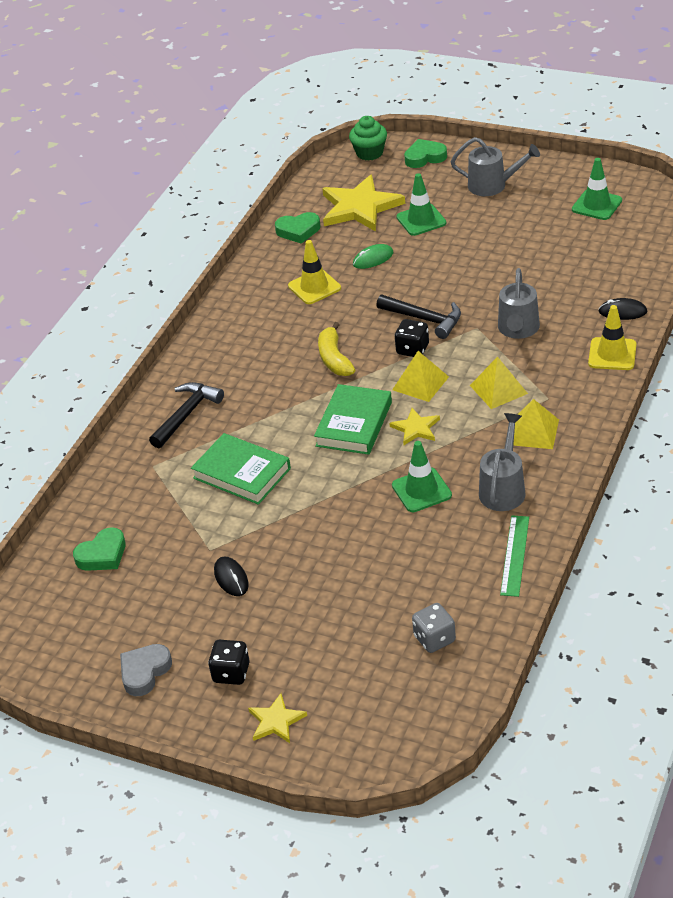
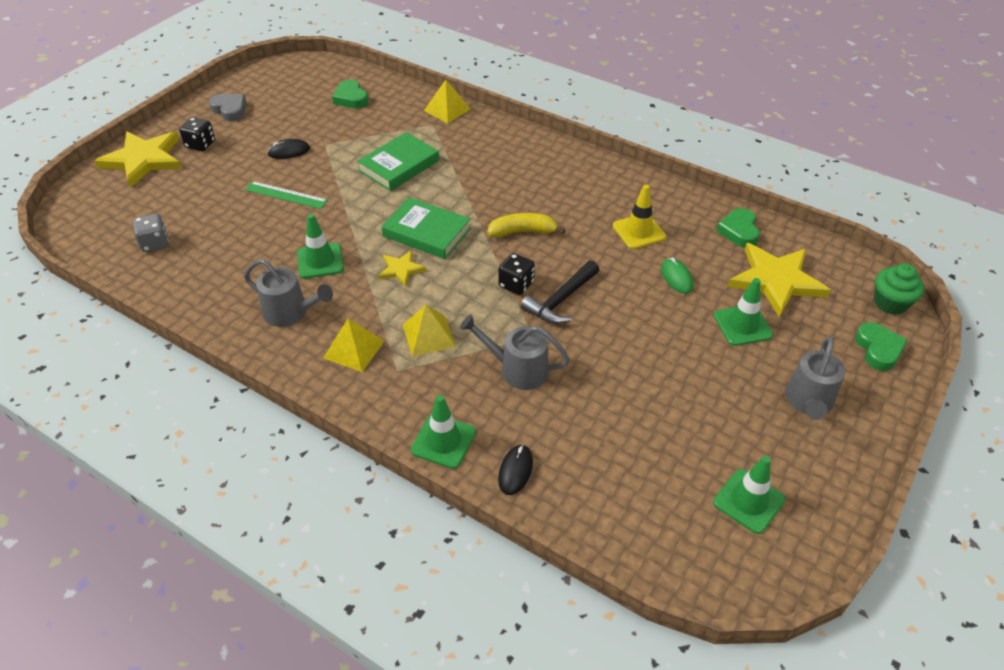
camera: 95 degrees right, 5 degrees up
(186, 415) = (484, 144): black hammer -> none
(276, 721) = (143, 159): yellow star -> yellow star, size x1.99
(420, 383) = (463, 282): yellow pyramid -> yellow pyramid (447, 109)
(515, 555) = (207, 305): green ruler -> green ruler (286, 195)
(612, 354) = (443, 441): yellow traffic cone -> green traffic cone

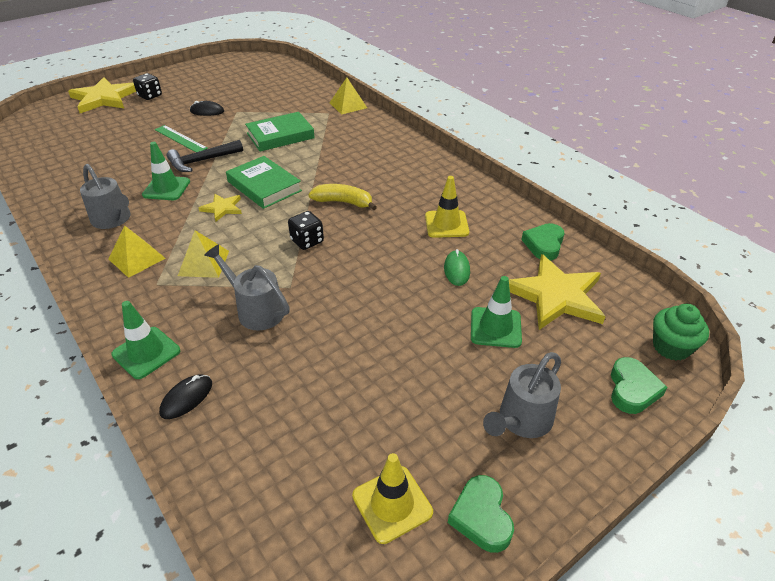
camera: 20 degrees right, 5 degrees down
(155, 243) = (63, 151): grey dice -> none
(230, 110) = (189, 78): grey heart -> none
(351, 98) = (280, 86): green heart -> green heart (481, 517)
(561, 300) = (336, 263): black hammer -> black hammer (202, 161)
(749, 501) = (392, 504): green traffic cone -> yellow traffic cone

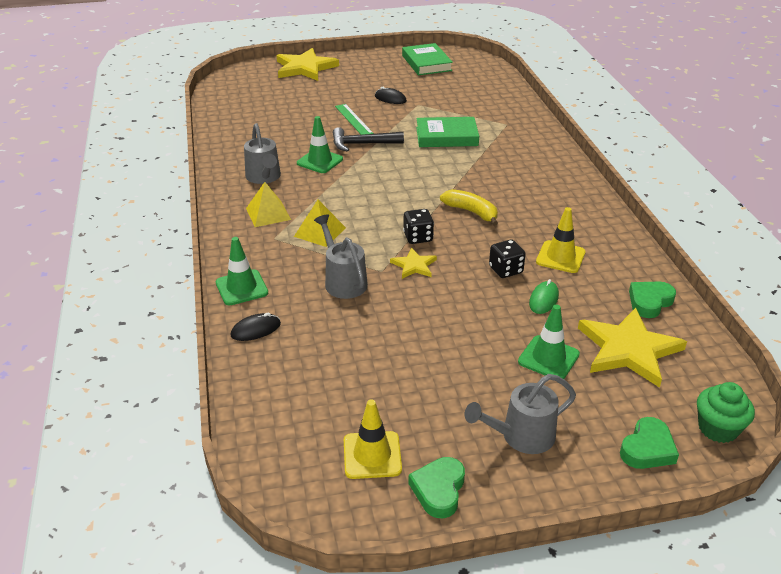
camera: 25 degrees right, 5 degrees down
(150, 96) = (346, 73): black dice -> black dice (505, 270)
(222, 208) = (359, 190): yellow star -> yellow star (414, 265)
(264, 186) = (406, 180): green book -> green book (426, 63)
(348, 105) = (531, 120): yellow pyramid -> none

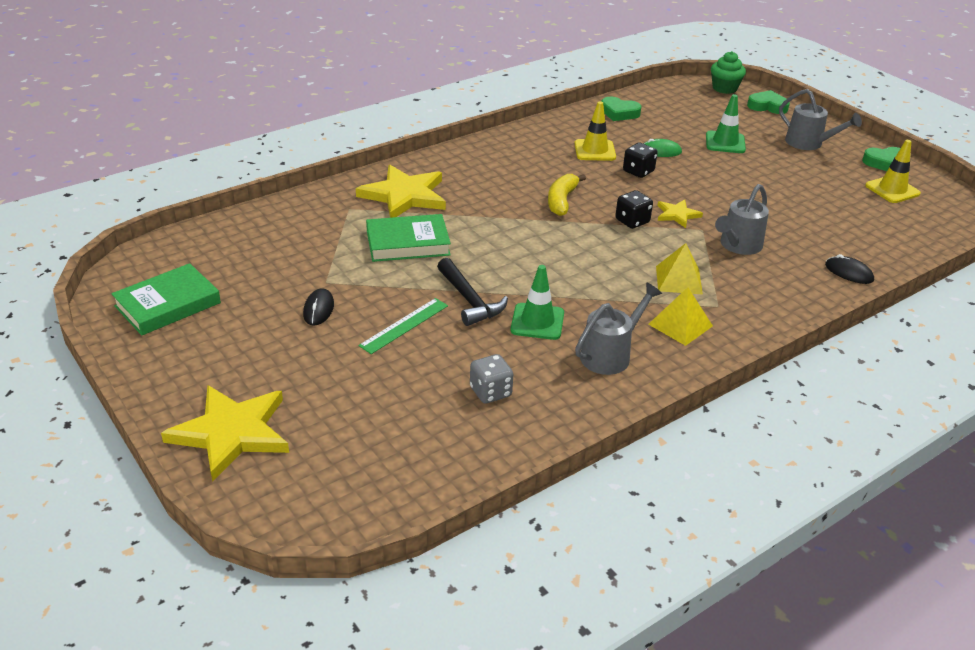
camera: 115 degrees left, 0 degrees up
(241, 288) = (810, 299): green traffic cone -> none
(270, 132) = (490, 392): none -> grey dice
(446, 136) = (408, 243): green book -> green book turned 75 degrees counterclockwise
(629, 349) = (682, 117): yellow star -> yellow star (404, 195)

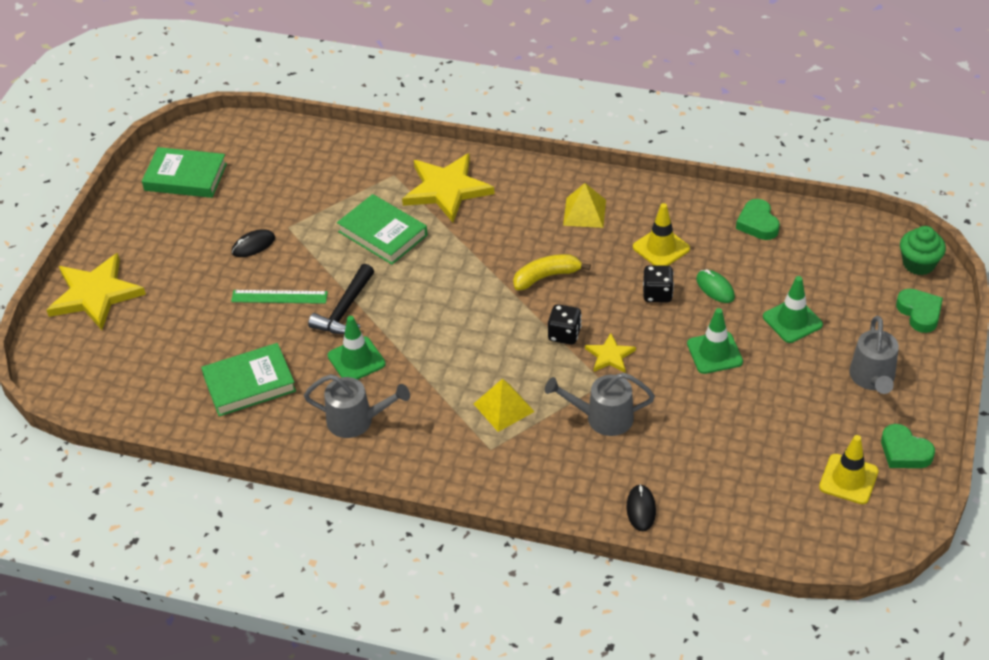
camera: 55 degrees right, 10 degrees up
(490, 392) = (249, 383): grey dice -> green book
(680, 325) = (438, 440): yellow pyramid -> yellow pyramid (584, 212)
(722, 179) = (714, 353): none -> green traffic cone

